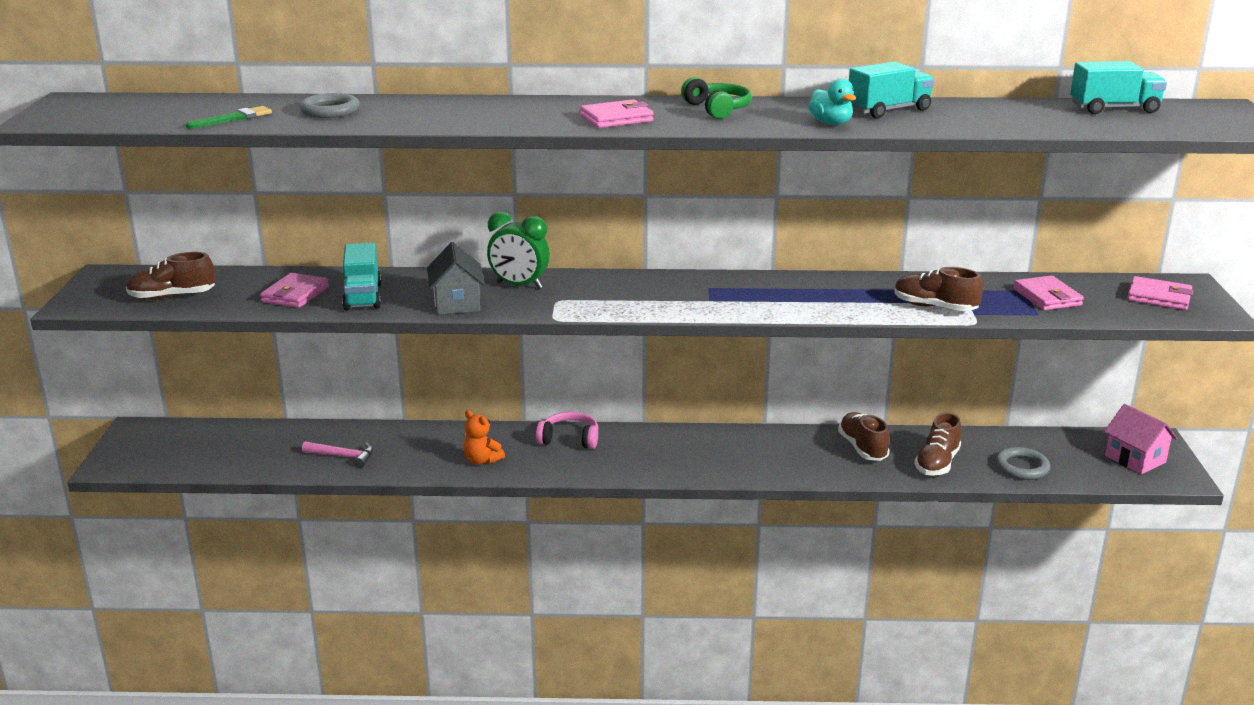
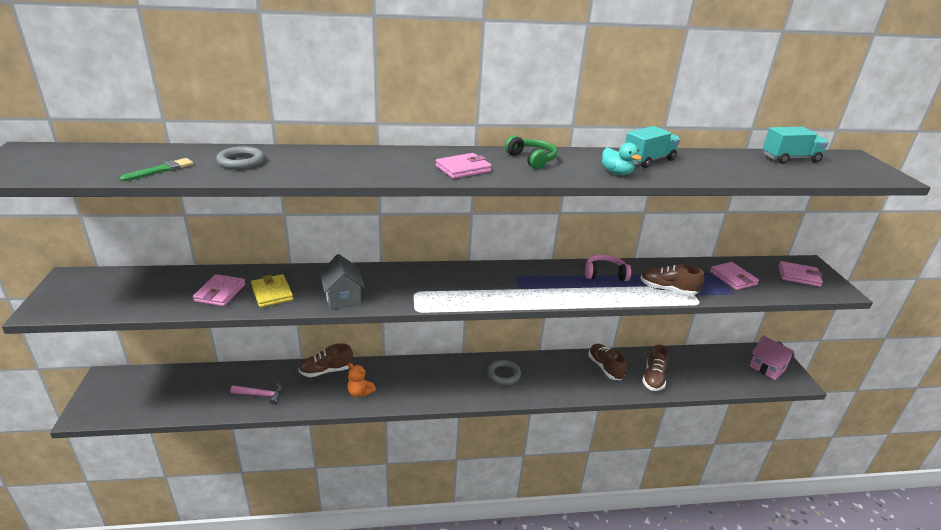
camera: 10 degrees left, 5 degrees up
(172, 296) = (122, 298): brown shoe -> brown shoe (326, 371)
(363, 296) = (272, 293): turquoise truck -> yellow wallet
(519, 285) = (385, 279): green clock -> none
(569, 439) = (417, 370): pink headphones -> pink headphones (605, 274)
(1021, 467) = (704, 378): grey ring -> grey ring (503, 374)

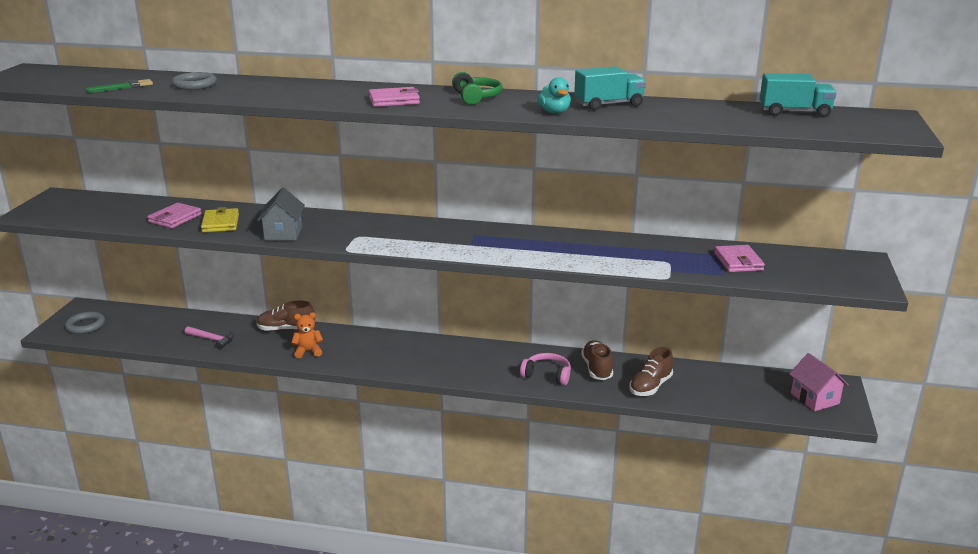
camera: 20 degrees right, 5 degrees down
(360, 393) = (308, 351): orange teddy bear -> orange teddy bear turned 120 degrees clockwise
(503, 374) = (471, 358): grey ring -> grey ring (85, 325)
(605, 274) = (580, 243): pink headphones -> pink headphones (547, 375)
(668, 290) = (642, 263): brown shoe -> none
(798, 276) = (832, 269): pink wallet -> none

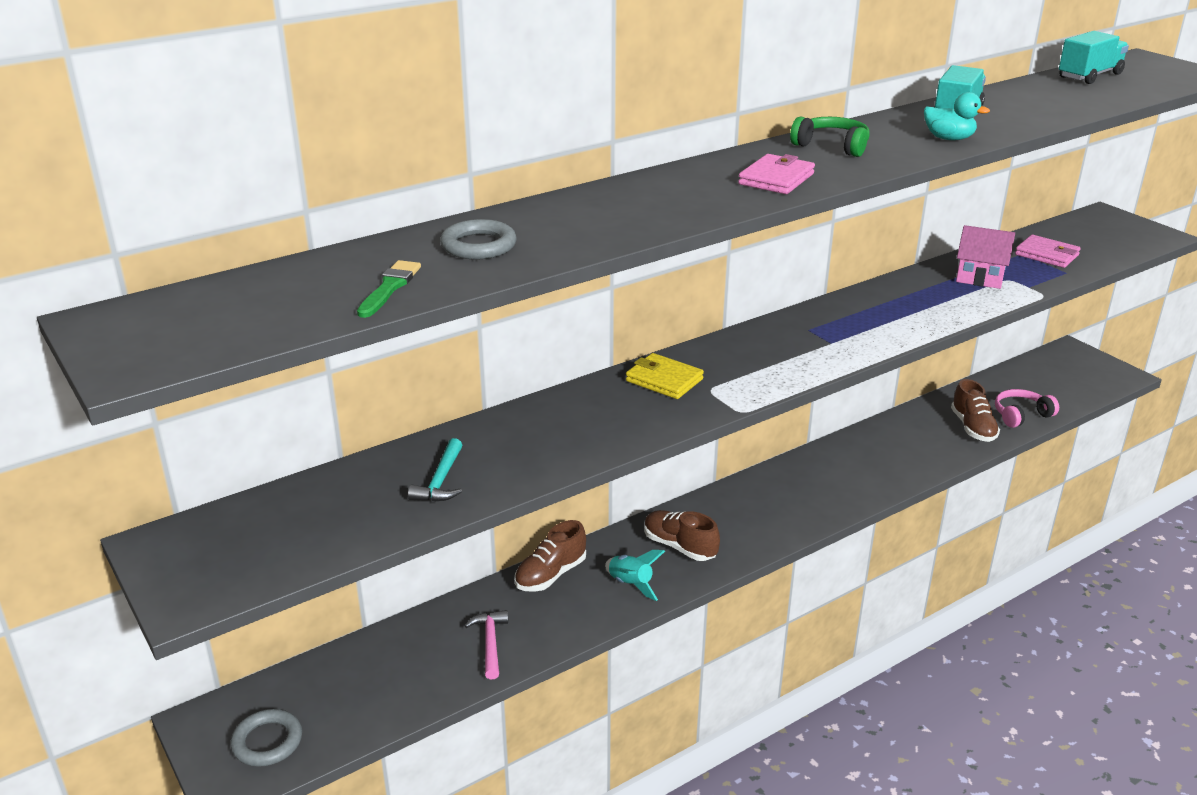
camera: 45 degrees left, 5 degrees up
(175, 218) = (441, 481): pink wallet -> turquoise hammer
(212, 339) = (490, 643): pink hammer -> pink hammer turned 75 degrees counterclockwise
(220, 223) = (518, 456): yellow wallet -> yellow wallet (664, 380)
(283, 233) = (625, 428): grey house -> none
(308, 351) = (630, 584): orange teddy bear -> turquoise rocket
(547, 375) = (885, 466): pink headphones -> pink headphones (1021, 415)
(597, 369) = (907, 435): brown shoe -> brown shoe (679, 546)
(814, 398) = (1080, 371): pink house -> pink house (980, 277)

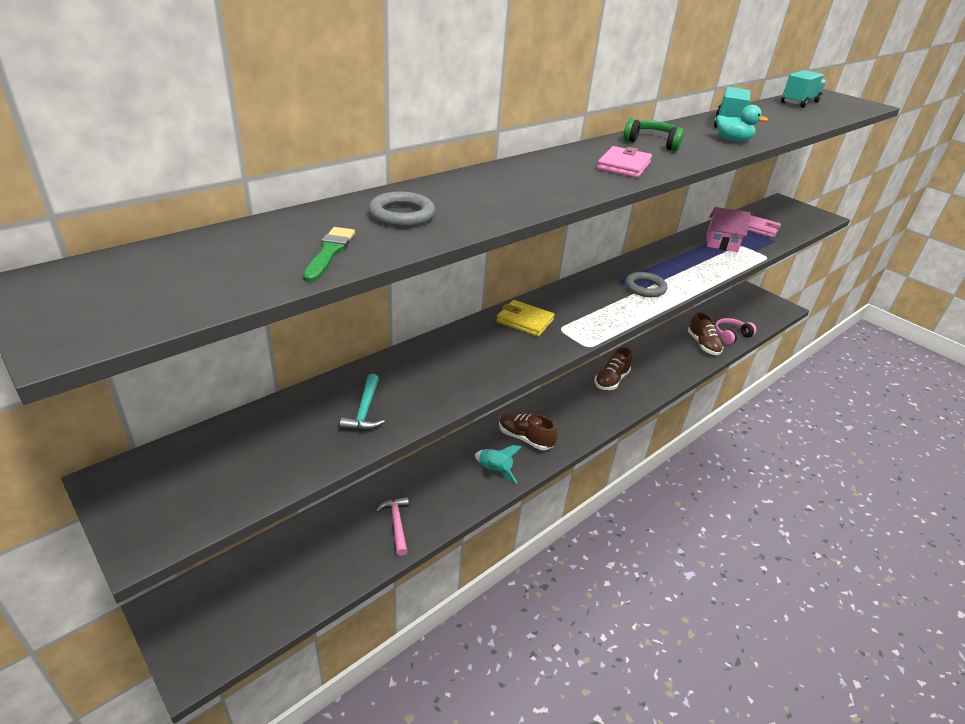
camera: 10 degrees left, 5 degrees up
(267, 742) = (223, 624): grey ring -> grey ring (645, 288)
(550, 575) = (435, 464): brown shoe -> brown shoe (611, 380)

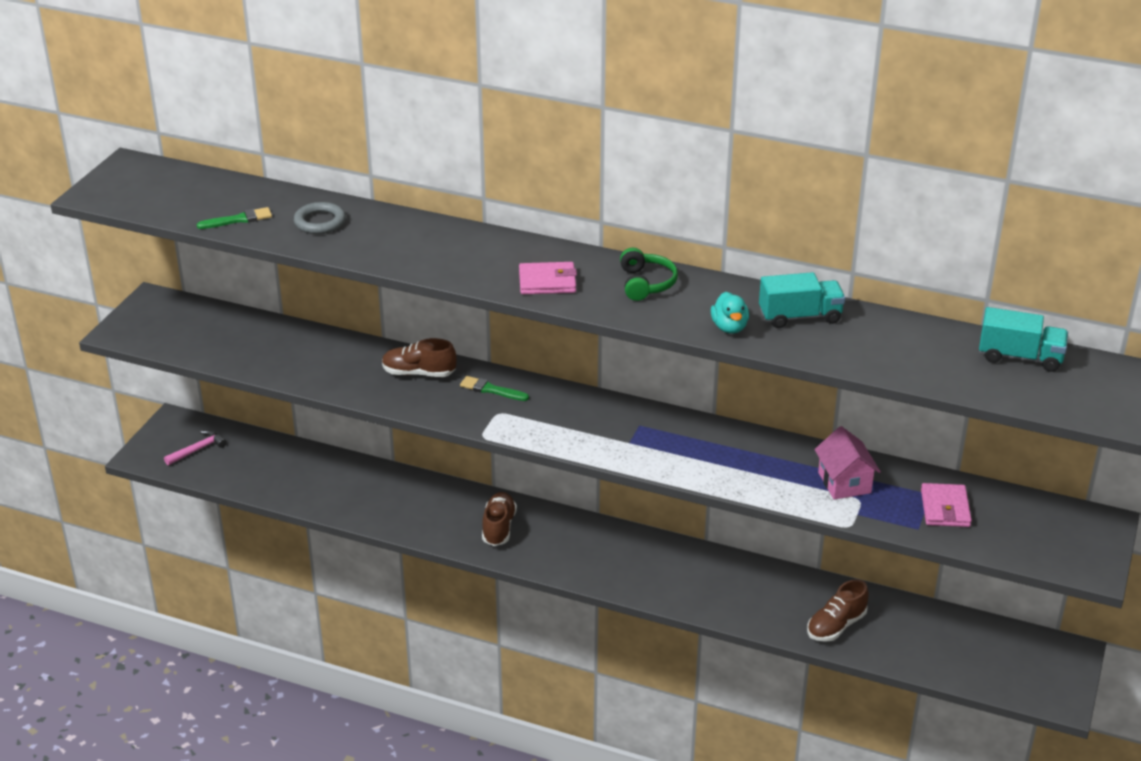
camera: 65 degrees right, 0 degrees up
(365, 411) = (289, 357): turquoise hammer -> none
(396, 524) = (324, 491): pink hammer -> pink hammer (198, 449)
(495, 470) = (435, 523): turquoise rocket -> none
(524, 321) = (491, 390): yellow wallet -> green brush
(611, 380) = (664, 562): brown shoe -> brown shoe (419, 373)
(645, 288) = (643, 446): grey ring -> none
(731, 335) = (894, 650): pink headphones -> none

